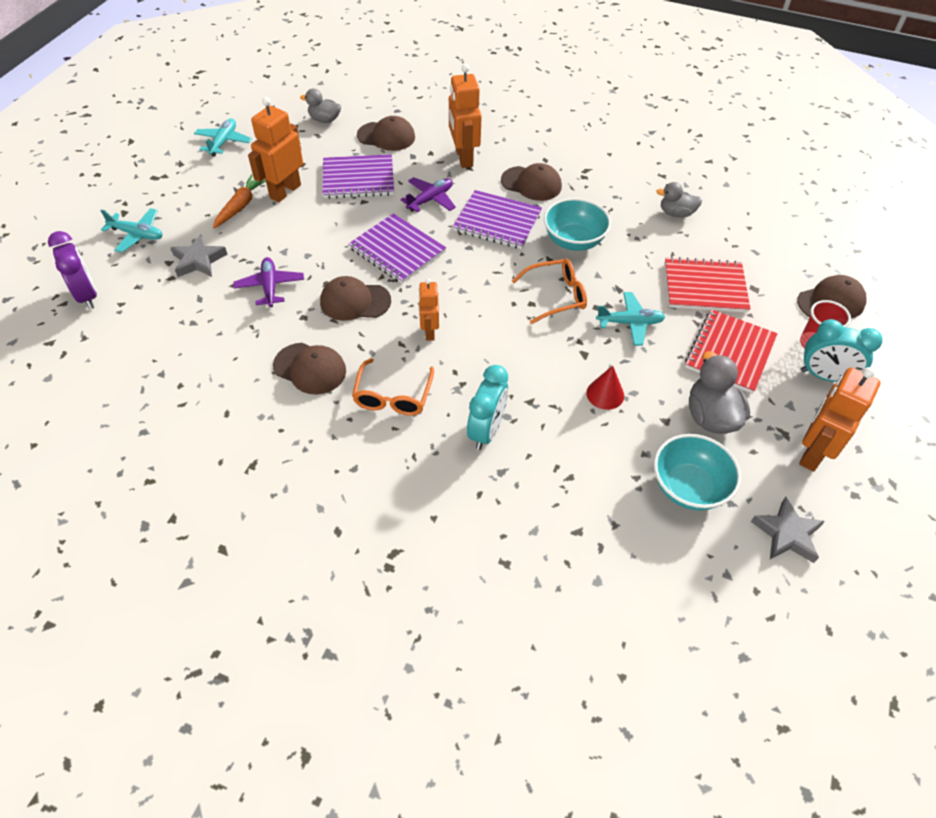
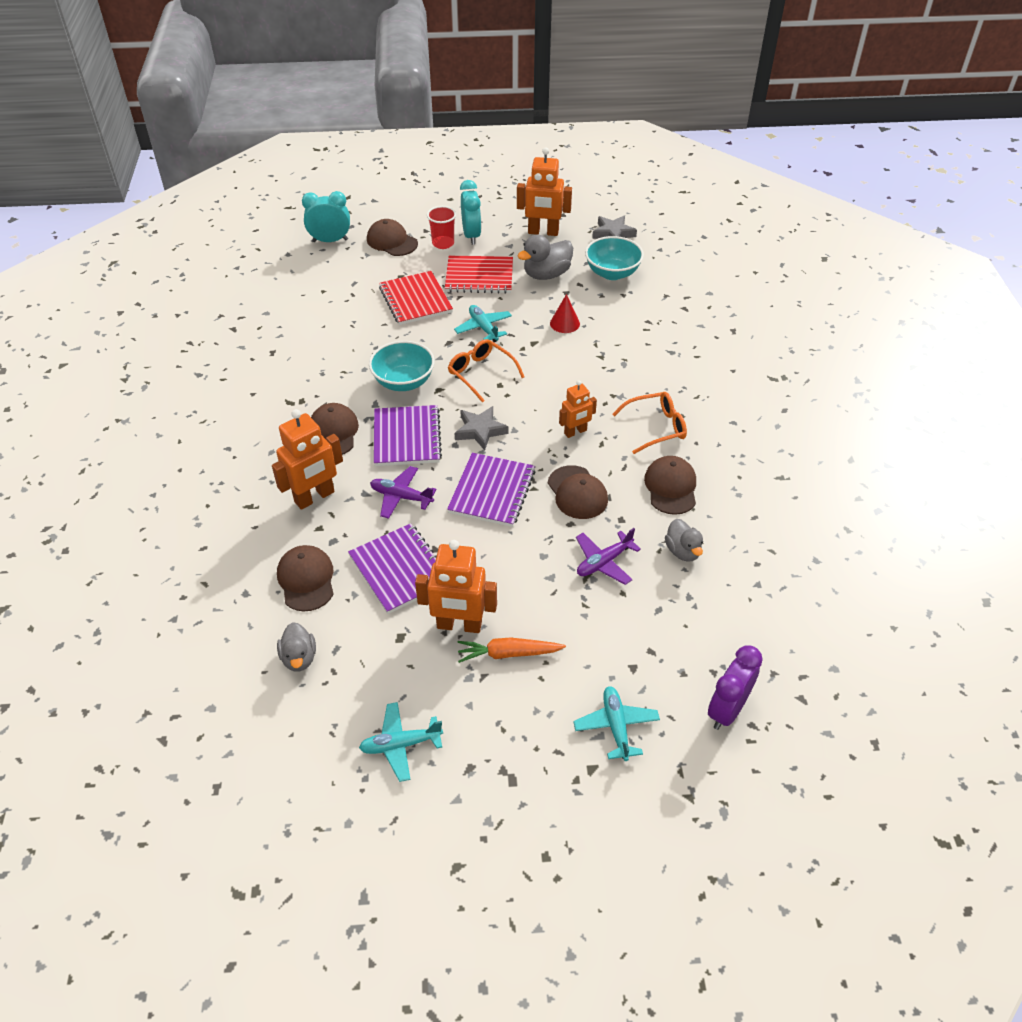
camera: 115 degrees left, 5 degrees down
(199, 261) = (612, 641): grey star -> grey star (480, 430)
(486, 431) = (645, 369): turquoise clock -> turquoise clock (330, 240)
(676, 213) = (327, 332): grey duck -> grey duck (683, 551)

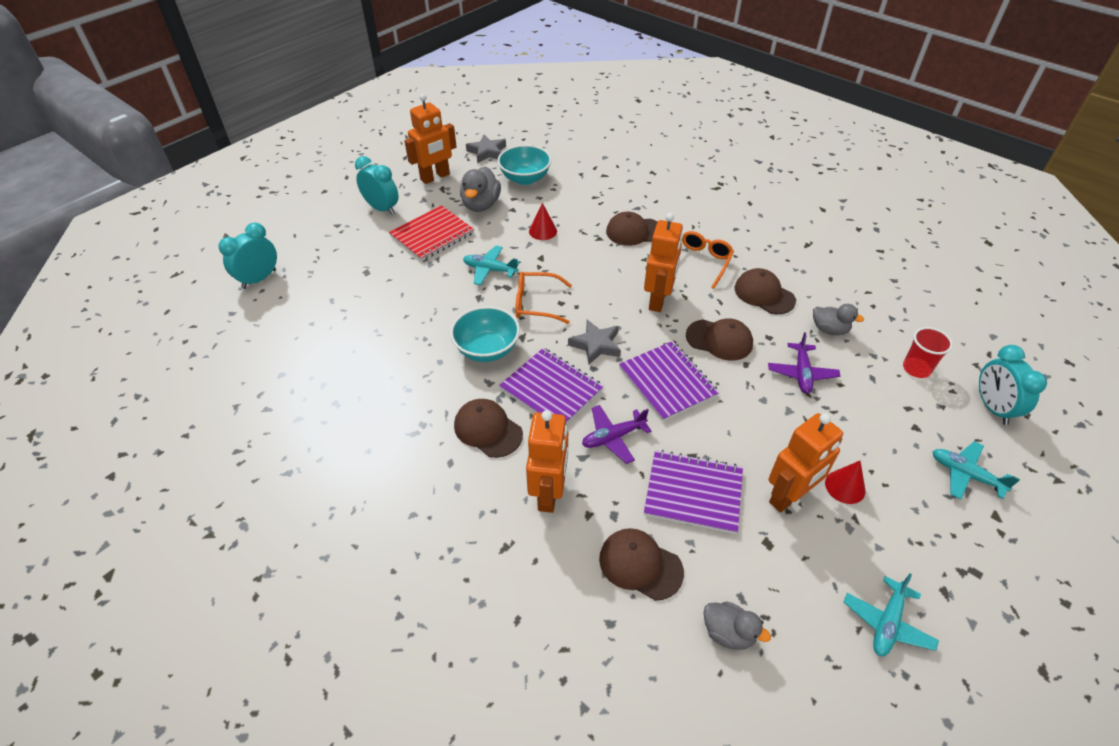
camera: 45 degrees left, 0 degrees up
(392, 241) = (319, 249): brown cap -> brown cap (634, 231)
(415, 300) = (405, 282): red notebook -> none
(443, 243) = (366, 227): red cup -> red cup (916, 369)
(508, 653) = (845, 486): orange carrot -> red cone
(575, 432) = (658, 300): orange robot -> orange robot, size x1.65
(727, 710) = (992, 408): purple clock -> turquoise clock

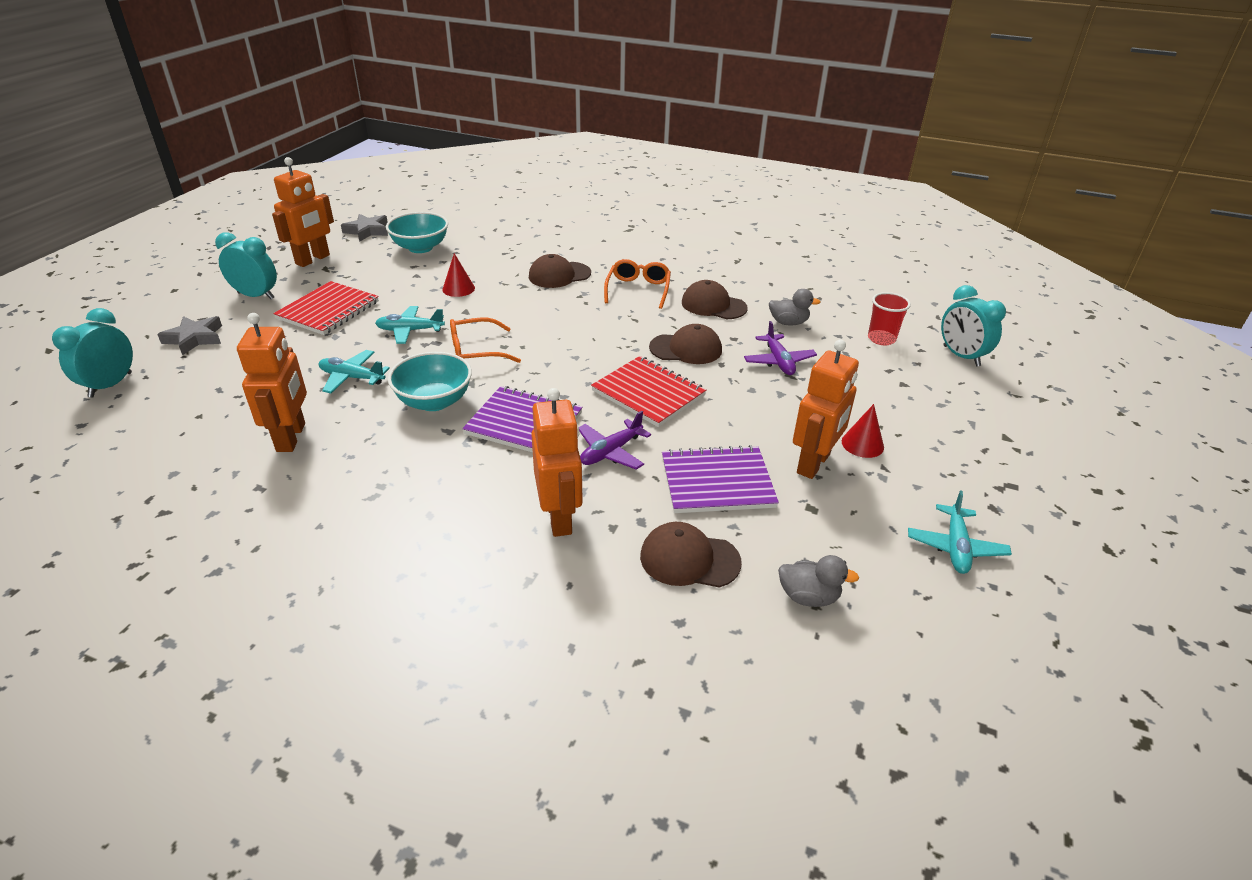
camera: 20 degrees left, 10 degrees down
(481, 205) = (377, 276): grey duck -> none
(488, 429) = (464, 474): brown cap -> none
(596, 345) = (558, 375): grey star -> grey star (194, 338)
(658, 300) = (609, 327): orange robot -> orange robot (291, 437)
(667, 382) = (648, 393): purple notebook -> red notebook
(965, 474) = (964, 411): turquoise plane -> turquoise plane (352, 378)

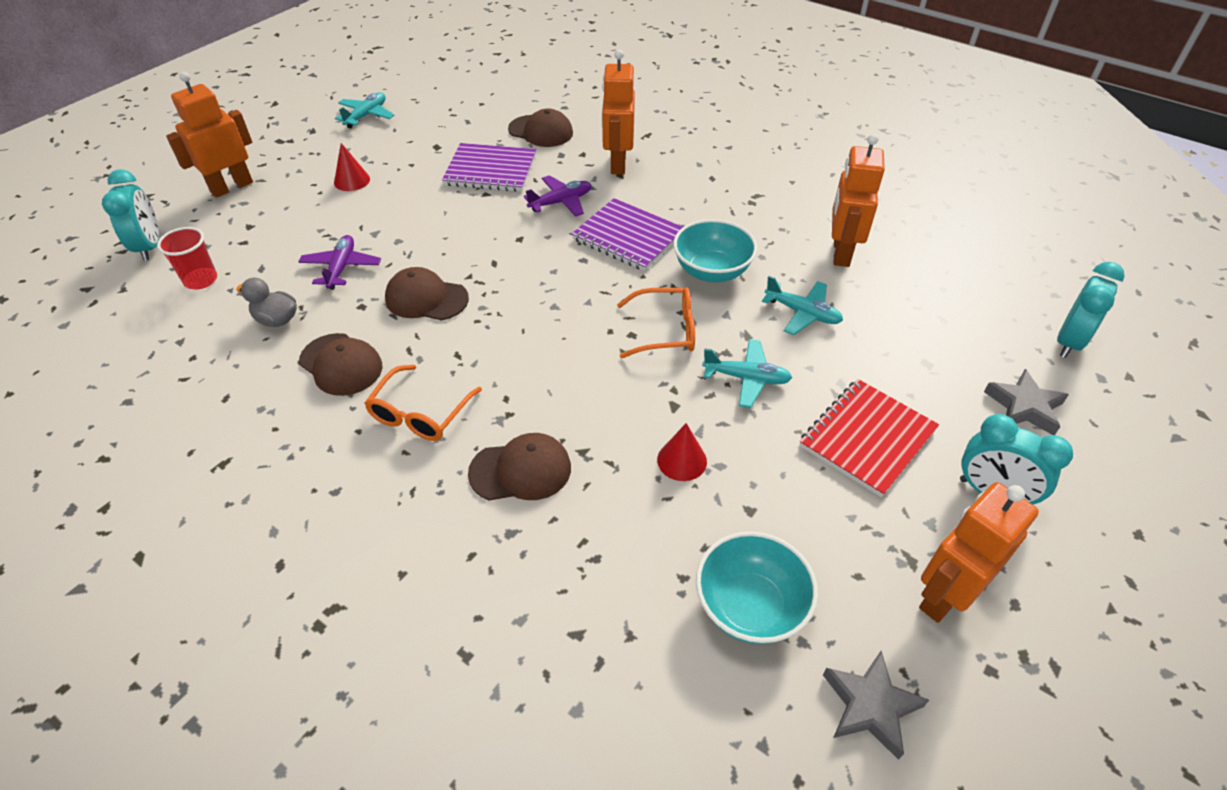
camera: 165 degrees left, 10 degrees up
(648, 393) = (499, 251): red notebook -> none
(808, 597) = (482, 107): grey duck -> none
(814, 464) = (406, 172): orange robot -> orange robot (231, 187)

